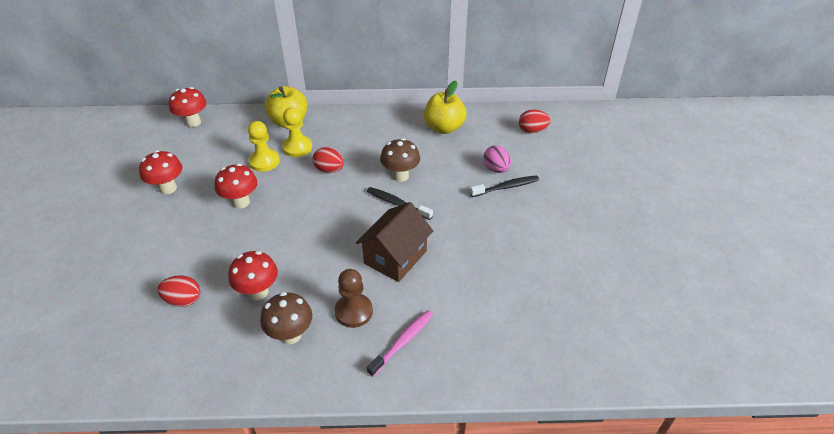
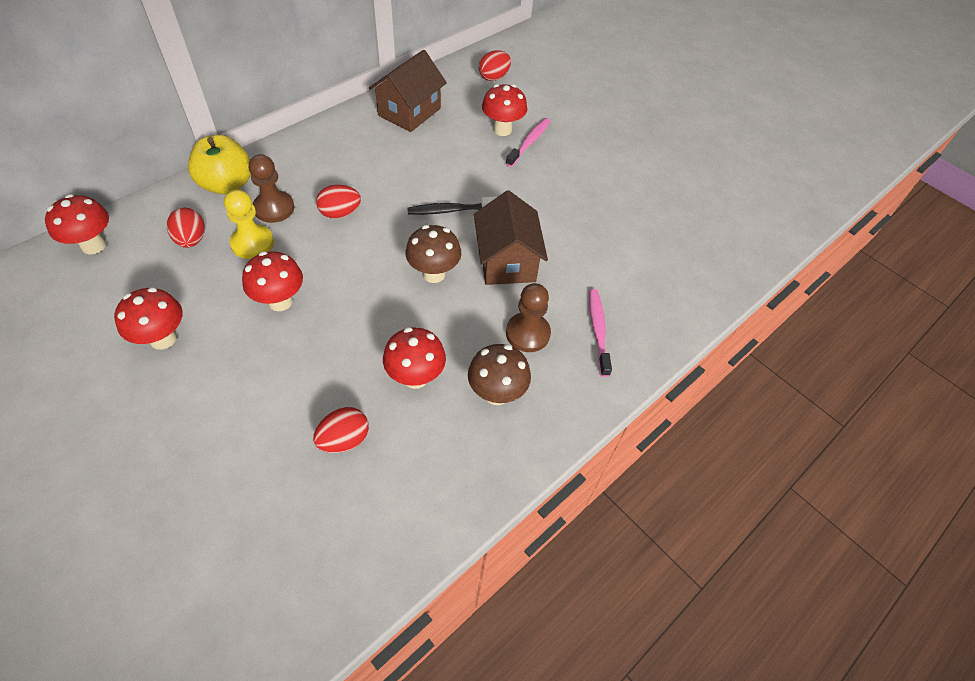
camera: 45 degrees left, 10 degrees up
(238, 143) = (191, 240): none -> red egg
(297, 147) = (274, 208): yellow pawn -> brown pawn
(400, 176) = (422, 181): brown mushroom -> brown mushroom (434, 274)
(444, 128) = (409, 112): yellow apple -> brown house
(496, 169) = (502, 130): pink egg -> red mushroom
(506, 187) = (529, 142): black toothbrush -> pink toothbrush

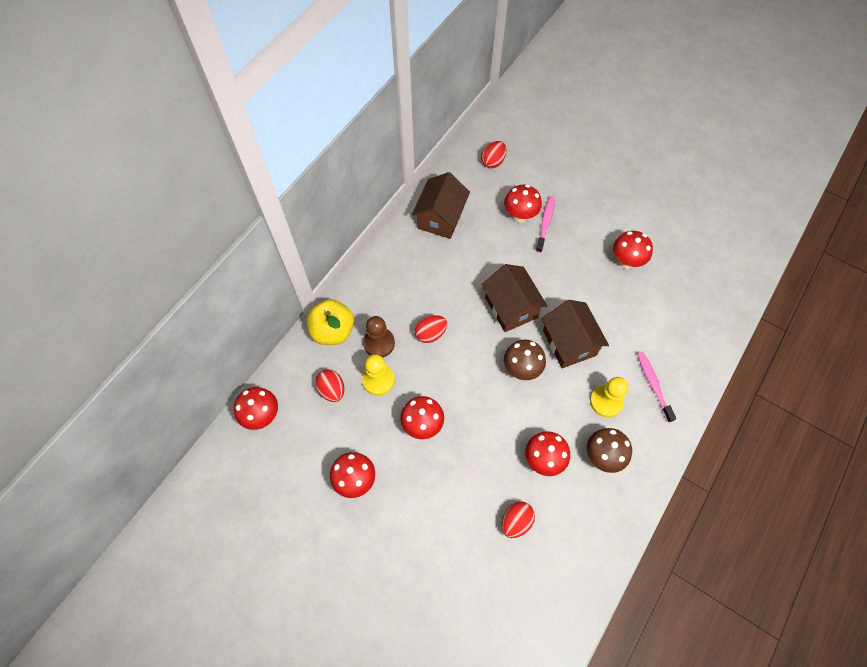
camera: 10 degrees left, 10 degrees up
(450, 210) = (511, 307): black toothbrush -> brown house
(527, 333) = (606, 401): brown pawn -> yellow pawn
(612, 198) = (626, 262): none -> red mushroom

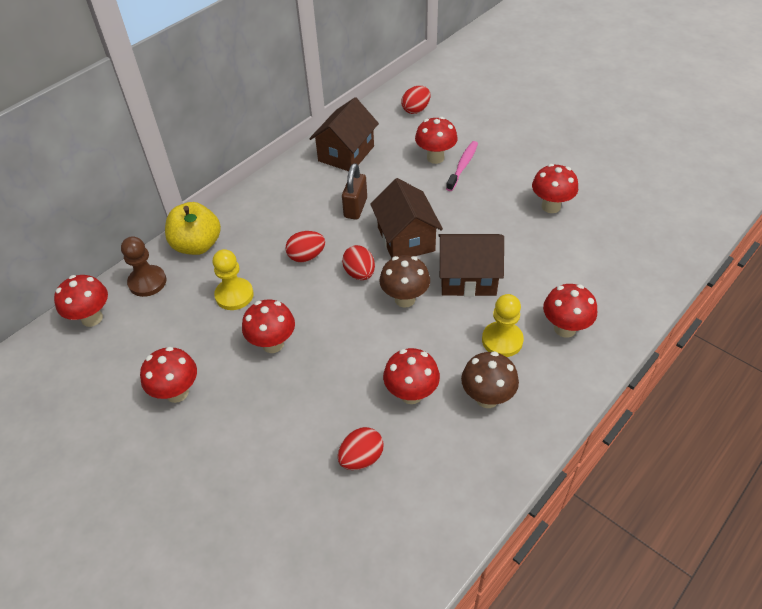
camera: 10 degrees right, 15 degrees down
(332, 390) = (178, 300): red egg -> red egg (359, 273)
(379, 343) = (245, 260): brown pawn -> brown pawn (147, 282)
(461, 278) = (355, 208): none -> brown padlock
(569, 343) = (468, 278): brown house -> brown house turned 75 degrees counterclockwise
(653, 385) = (565, 328): pink toothbrush -> red mushroom

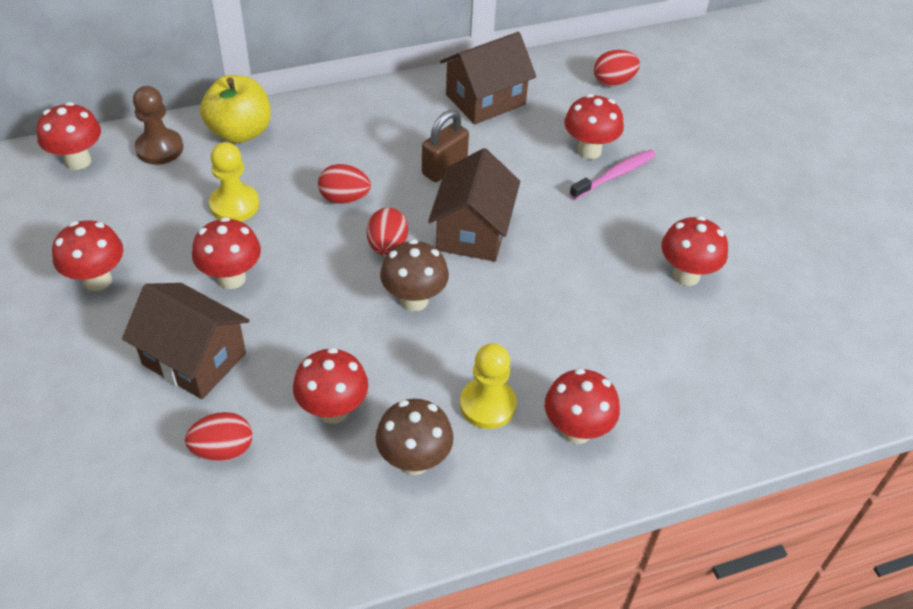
camera: 25 degrees right, 0 degrees up
(468, 278) = (508, 312): brown house -> brown house (194, 359)

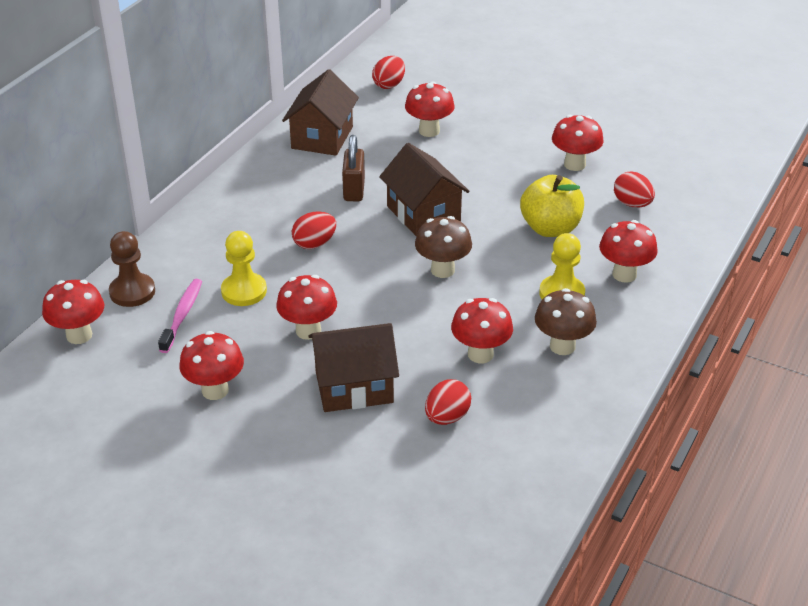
camera: 40 degrees left, 10 degrees down
(240, 132) = (178, 248): yellow apple -> yellow apple (550, 228)
(387, 246) = (382, 252): red egg -> red egg (632, 204)
(615, 175) = (463, 136): pink toothbrush -> pink toothbrush (182, 315)

